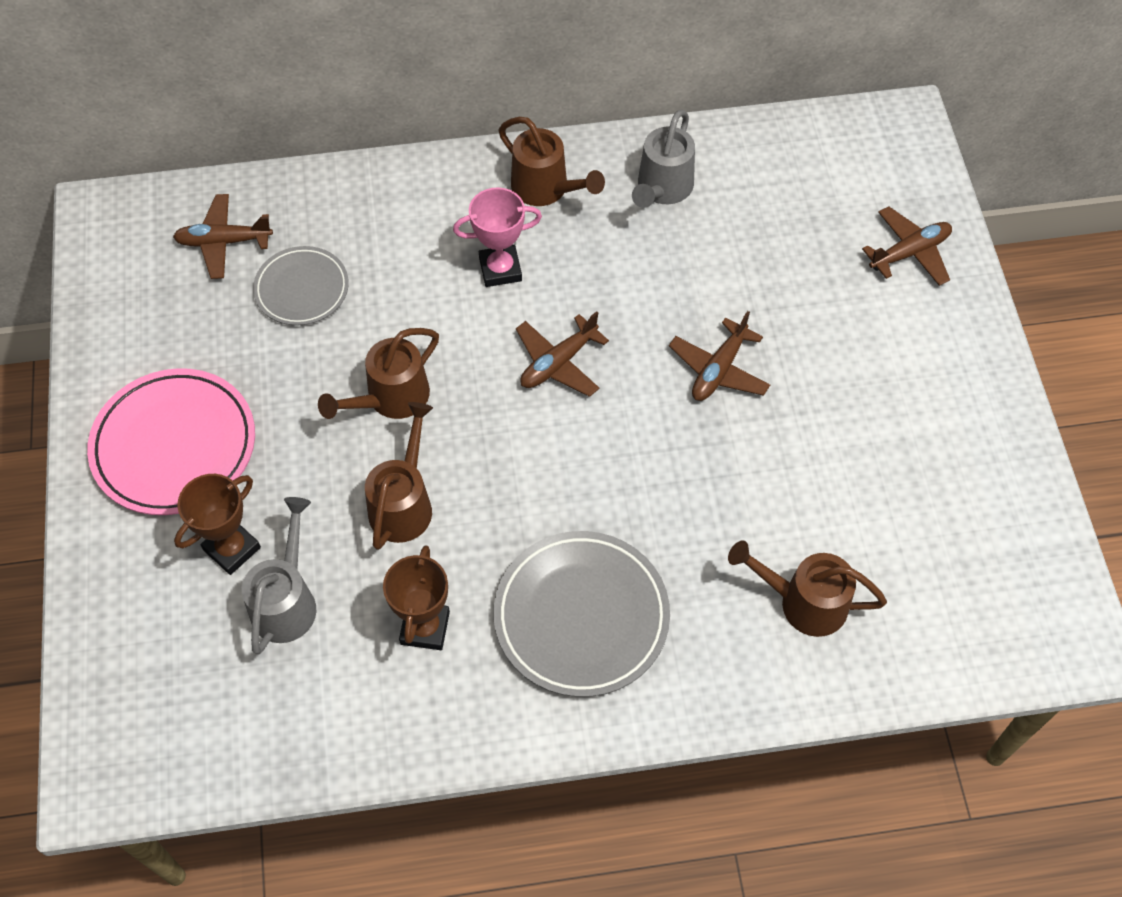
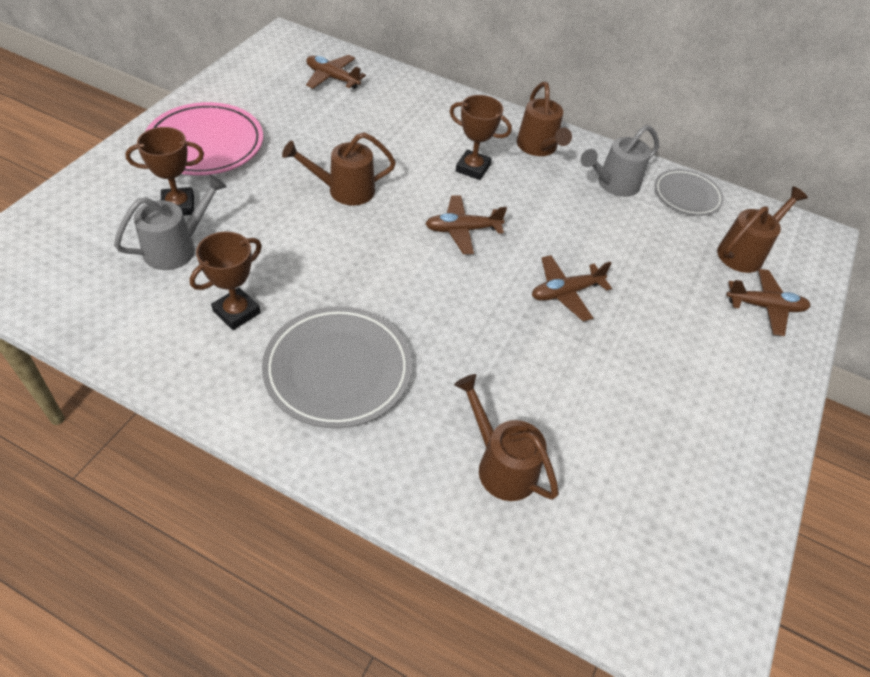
camera: 30 degrees right, 10 degrees down
(302, 289) = (350, 117): grey plate -> grey plate (687, 196)
(404, 503) = (296, 242): brown watering can -> brown watering can (745, 252)
(500, 269) = (473, 168): pink trophy -> brown trophy

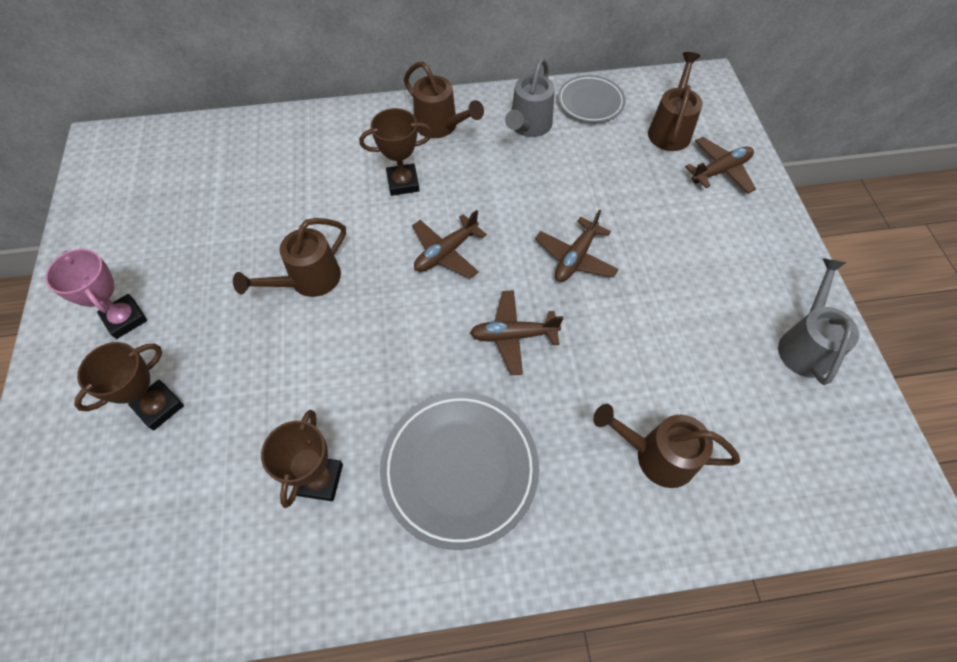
camera: 30 degrees left, 10 degrees up
(177, 248) = (200, 454): grey watering can -> grey watering can (805, 344)
(205, 144) = (125, 319): pink plate -> pink trophy
(332, 78) = (191, 163): brown plane -> brown plane (513, 335)

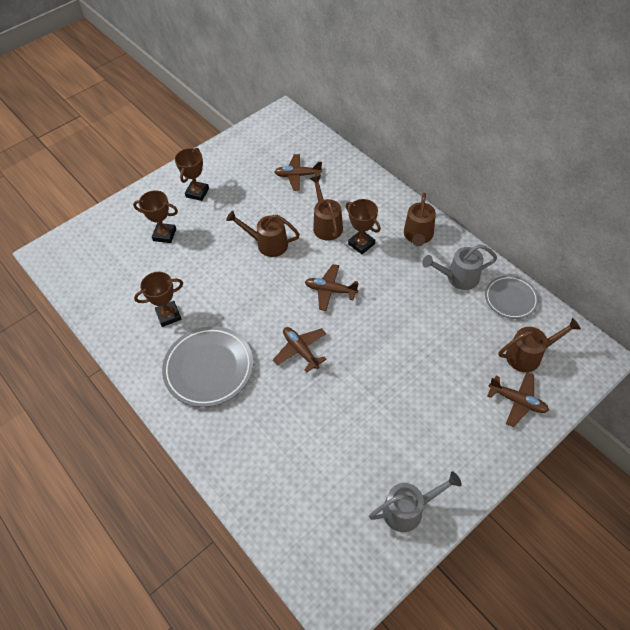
camera: 60 degrees right, 5 degrees down
(125, 319) = (197, 193): pink trophy -> brown trophy
(575, 258) = (376, 353): brown plane -> brown plane (298, 175)
(656, 455) = (274, 456): brown watering can -> brown watering can (326, 224)

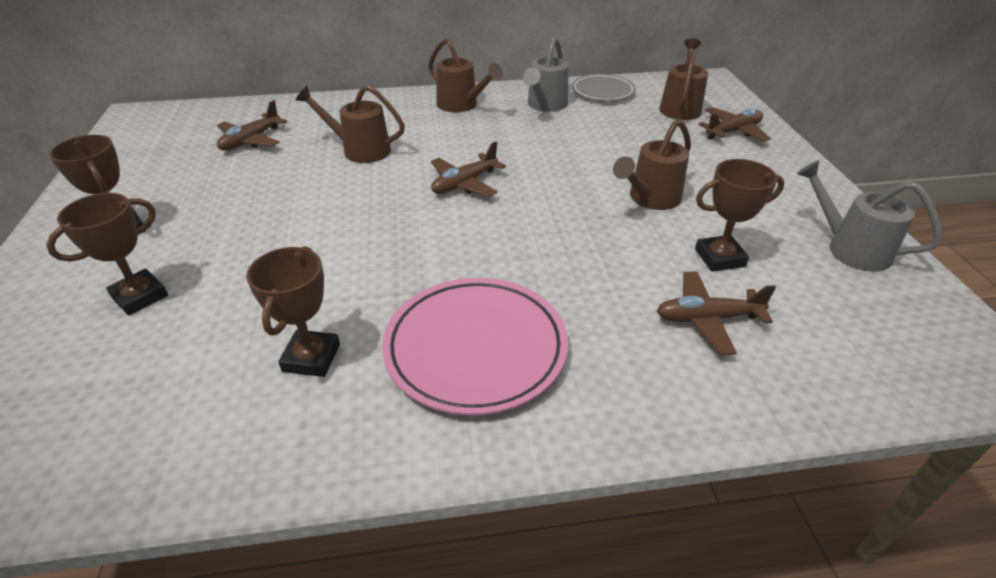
camera: 60 degrees left, 15 degrees down
(209, 368) = (475, 348): grey plate -> pink plate
(267, 244) = (320, 203): brown watering can -> brown watering can (650, 199)
(300, 350) = (535, 242): brown plane -> brown plane (707, 319)
(361, 244) = (423, 139): brown trophy -> brown trophy (719, 258)
(409, 509) = (849, 248): grey watering can -> grey watering can turned 60 degrees counterclockwise

